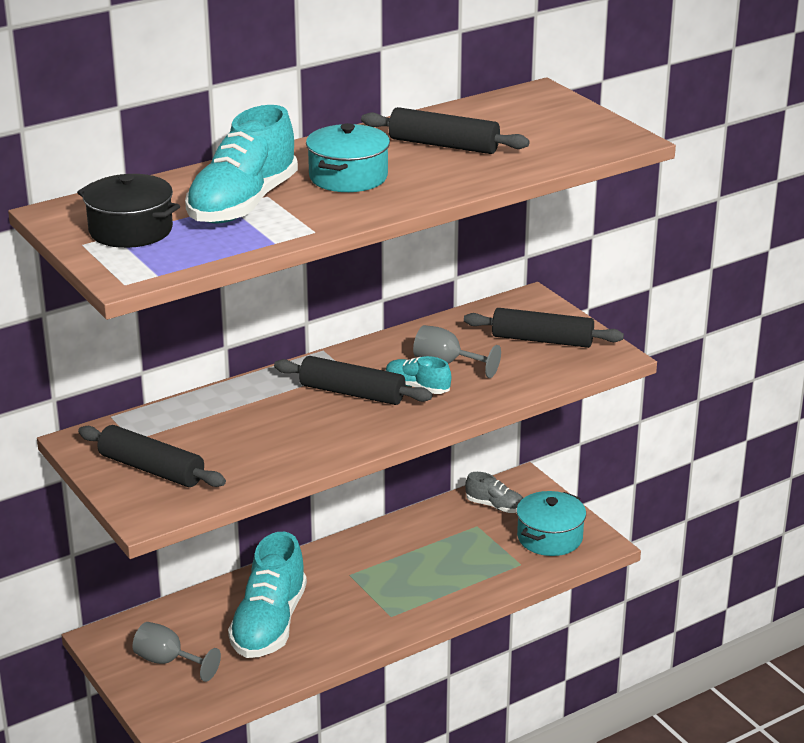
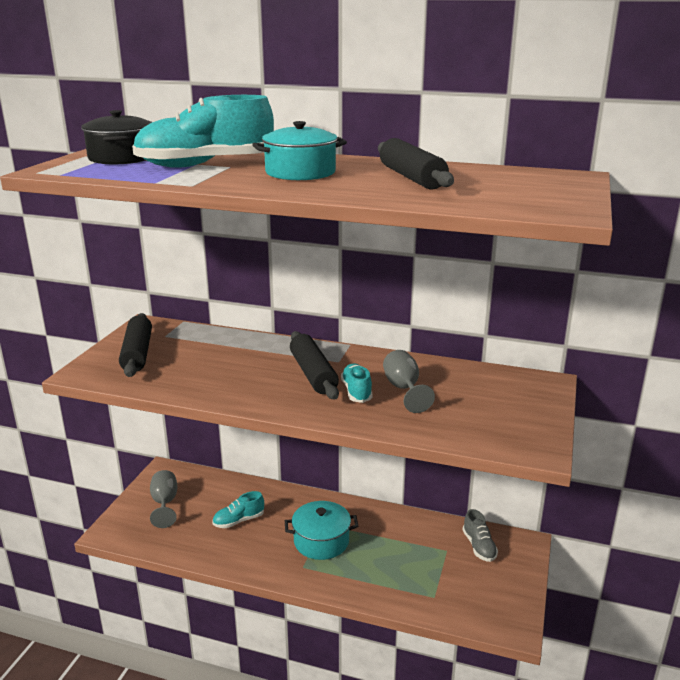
camera: 50 degrees right, 5 degrees down
(269, 624) = (238, 520): turquoise shoe -> turquoise shoe, size x0.50
(542, 340) = (501, 410): black rolling pin -> none
(549, 537) = (483, 594): turquoise pot -> turquoise pot (321, 541)

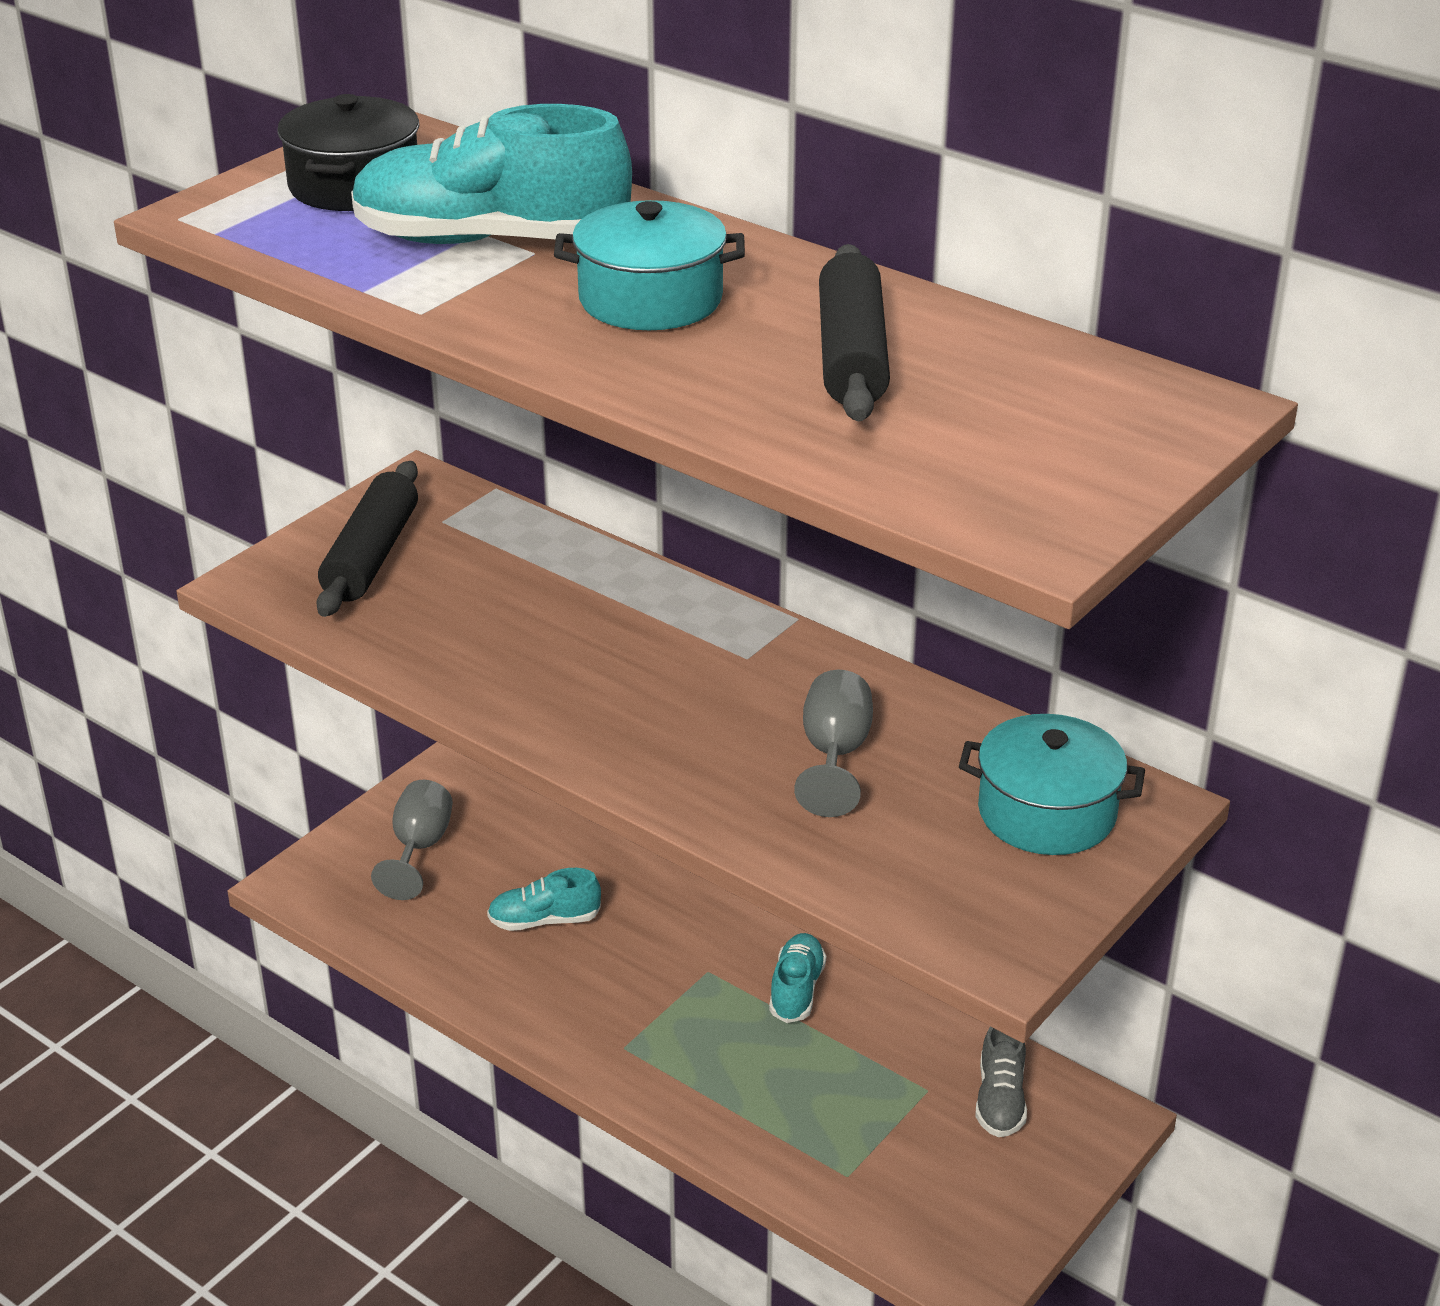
camera: 20 degrees right, 10 degrees up
(313, 374) = (678, 678): black rolling pin -> none
(321, 541) = (685, 1005): turquoise pot -> turquoise pot (1047, 812)
(356, 392) = (737, 740): turquoise shoe -> turquoise shoe (796, 990)

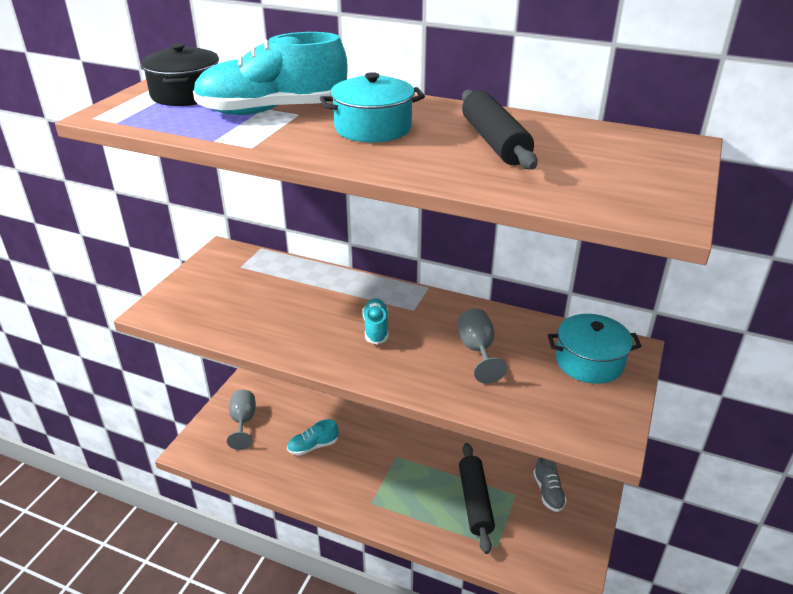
camera: 15 degrees left, 0 degrees up
(371, 556) = (210, 288): black rolling pin -> black rolling pin (475, 502)
(796, 990) = (439, 457): turquoise shoe -> turquoise shoe (376, 328)

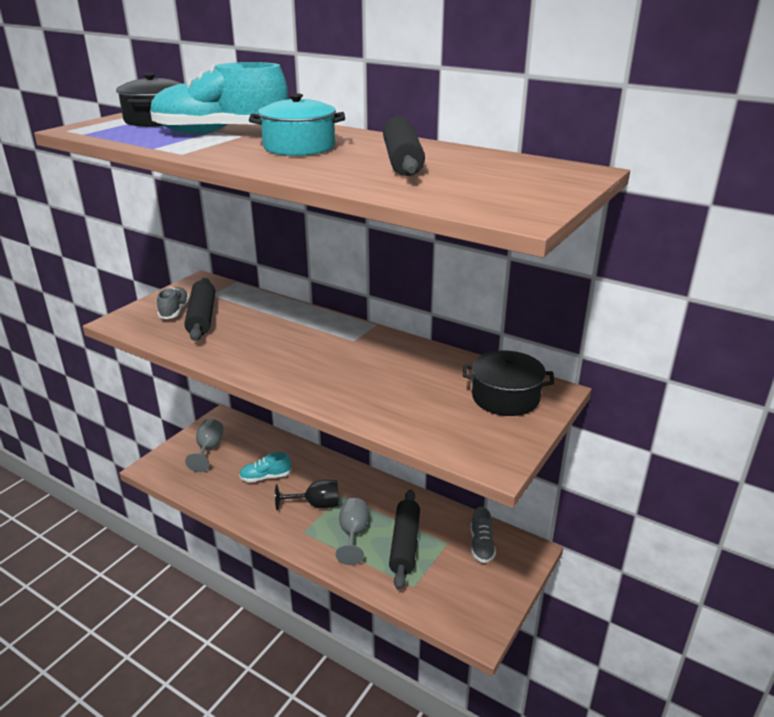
camera: 10 degrees right, 5 degrees down
(209, 292) = (174, 311): none -> grey shoe
(243, 297) = (202, 317): none -> black rolling pin
(374, 470) = (316, 505): none -> black goblet
(376, 328) = (311, 352): turquoise shoe -> none
(477, 351) = (399, 378): grey goblet -> grey goblet (353, 534)
(589, 362) = (505, 397): turquoise pot -> black pot

